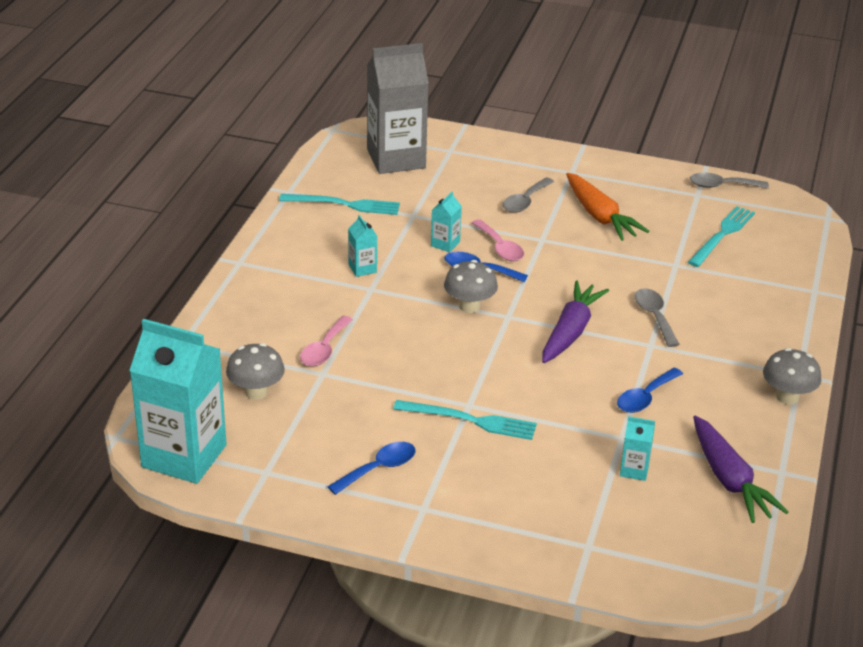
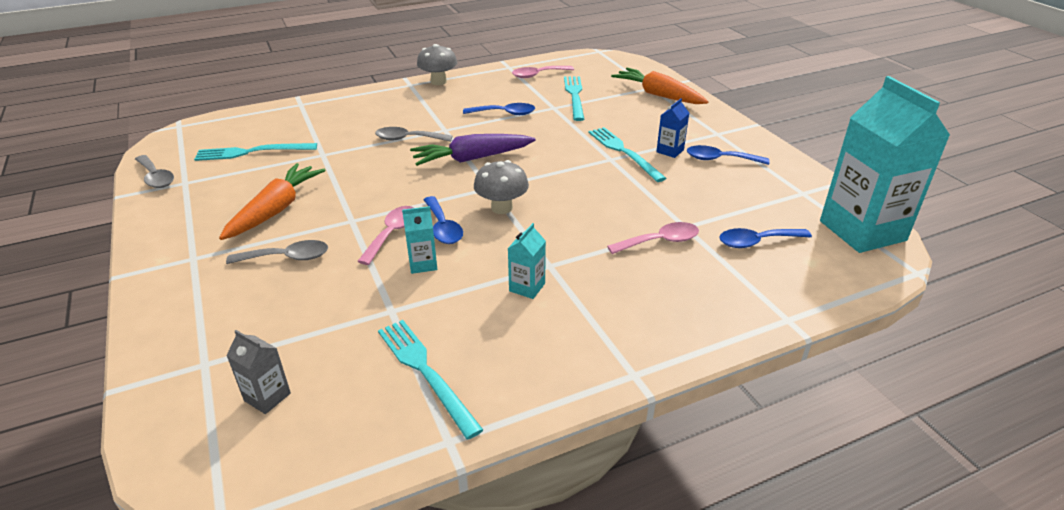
camera: 130 degrees left, 0 degrees up
(256, 392) = (756, 242): grey mushroom -> blue spoon
(396, 159) = (267, 397): grey carton -> grey carton, size x0.42
(434, 450) = (670, 151): none -> blue carton
(561, 536) = (658, 95): none -> orange carrot
(634, 470) = (574, 96): turquoise carton -> turquoise fork
(654, 316) = (408, 139): grey spoon -> grey spoon turned 60 degrees clockwise
(729, 479) = (538, 75): purple carrot -> pink spoon

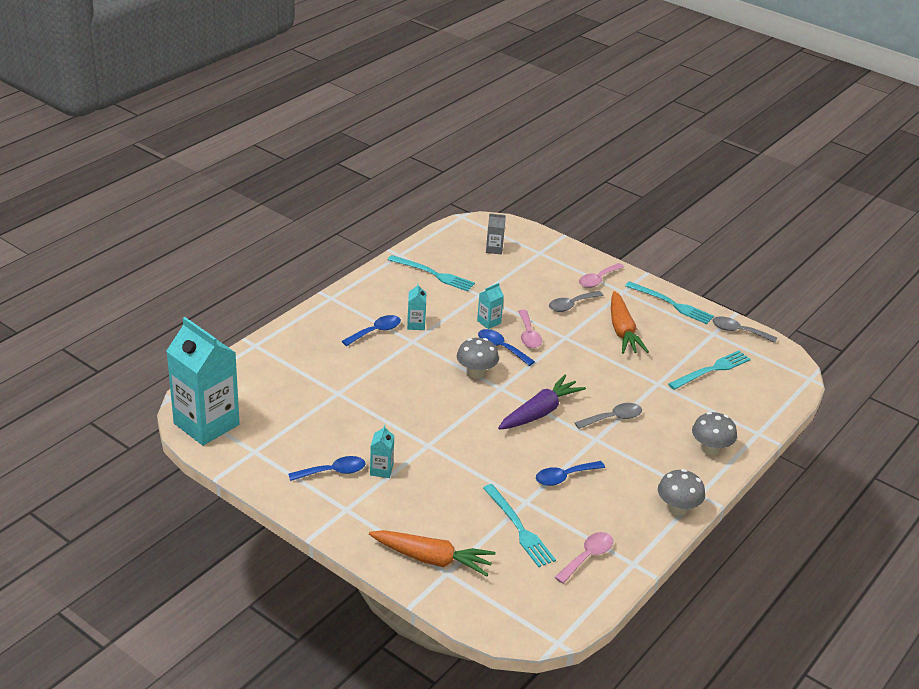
camera: 150 degrees right, 0 degrees up
(357, 103) = (710, 449): none -> grey mushroom
(623, 152) = (421, 456): turquoise fork -> turquoise fork (671, 304)
(660, 241) = (350, 376): pink spoon -> pink spoon (598, 280)
(670, 151) = (381, 470): blue carton -> turquoise carton
(756, 242) = (283, 393): blue spoon -> blue spoon (376, 331)

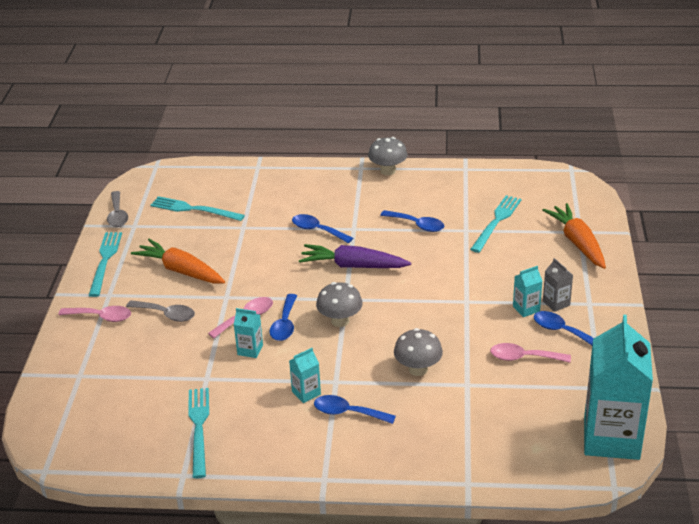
camera: 120 degrees left, 0 degrees up
(494, 249) = (102, 410): grey carton -> grey carton (556, 303)
(587, 557) = (484, 186): pink spoon -> pink spoon (523, 357)
(613, 418) = (317, 230): grey spoon -> blue spoon
(622, 331) = (181, 271): orange carrot -> orange carrot turned 105 degrees counterclockwise
(710, 449) = (303, 179): grey mushroom -> grey mushroom (418, 369)

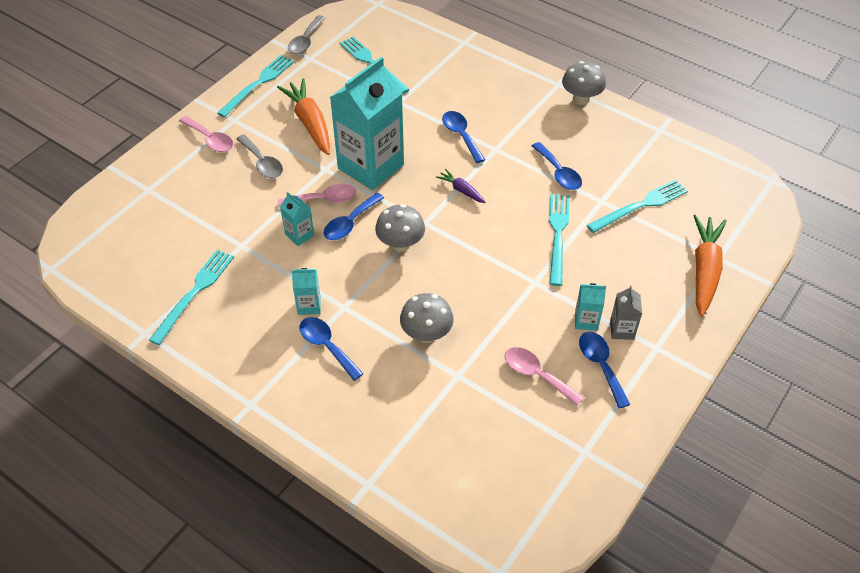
camera: 30 degrees right, 15 degrees up
(353, 266) = (461, 190): purple carrot -> purple carrot, size x0.50
(454, 264) = (558, 235): none -> turquoise fork
(611, 438) = (546, 516): turquoise carton -> turquoise carton (371, 166)

